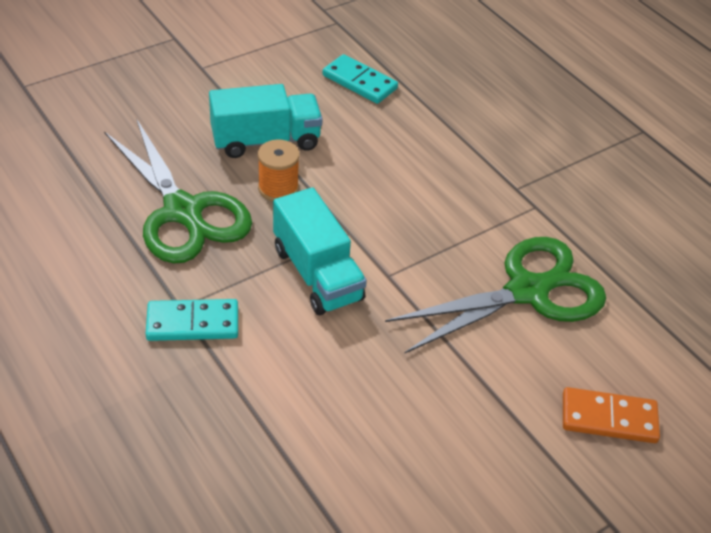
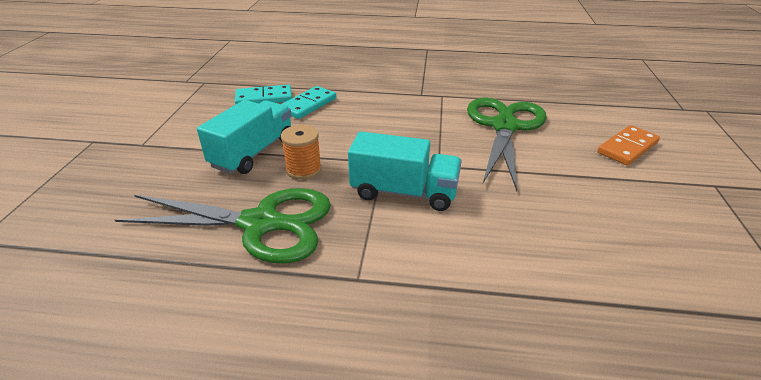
camera: 45 degrees left, 10 degrees down
(193, 323) = (383, 280): turquoise domino -> turquoise domino (308, 105)

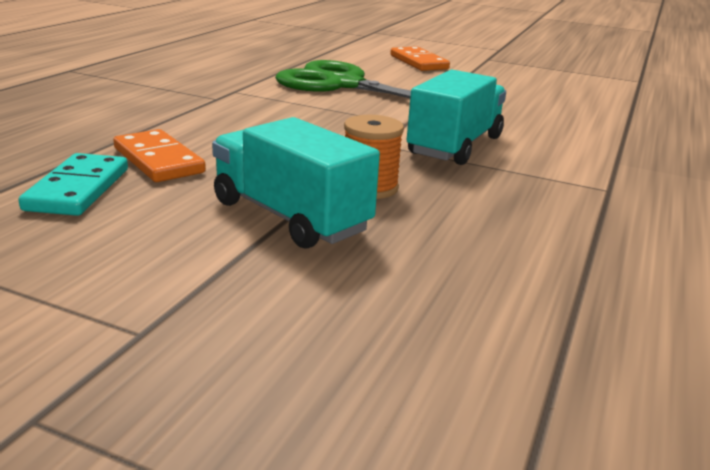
camera: 75 degrees left, 10 degrees down
(261, 224) = (497, 228): green scissors -> none
(308, 105) = (158, 160): turquoise domino -> orange domino

